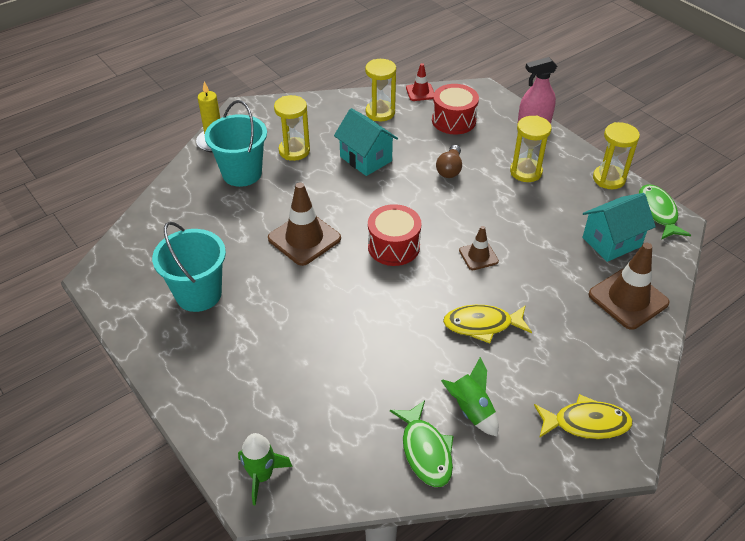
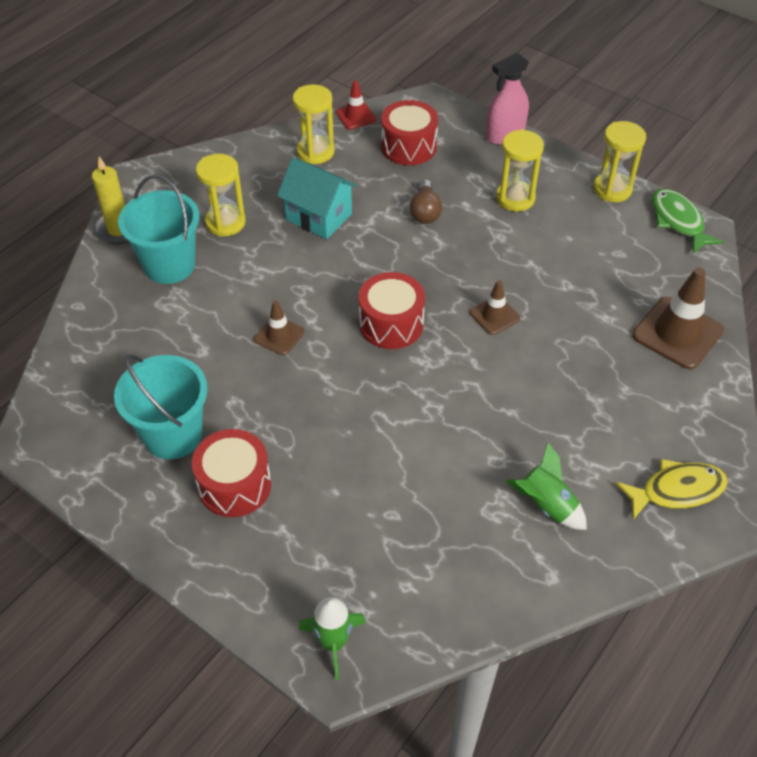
camera: 15 degrees left, 5 degrees up
(230, 340) = (234, 485): none -> red drum
(304, 238) = (279, 336): brown traffic cone -> brown traffic cone, size x0.56
(425, 451) = (511, 566): green fish -> none
(482, 325) = (526, 400): yellow fish -> none
(611, 242) = (639, 267): turquoise house -> none

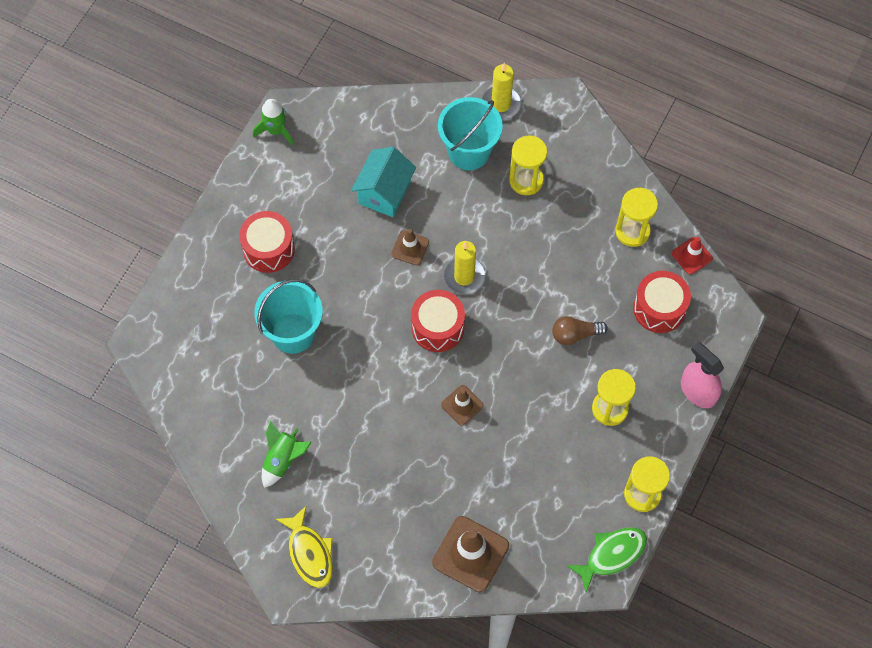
camera: 80 degrees right, 15 degrees up
(173, 435) = (304, 199): turquoise bucket -> turquoise bucket (293, 333)
(319, 217) = (549, 250): turquoise house -> turquoise house (384, 193)
(331, 291) = (464, 277): none -> yellow candle
(333, 642) = (159, 335): green rocket -> green rocket (276, 130)

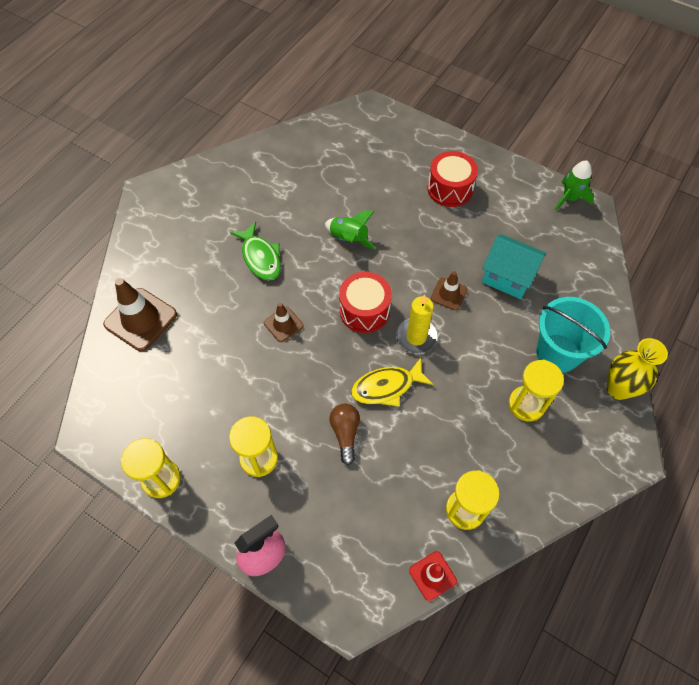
camera: 95 degrees right, 5 degrees down
(283, 459) = (256, 191): green rocket -> green rocket (349, 239)
(293, 333) = (368, 202): turquoise bucket -> none
(309, 553) = (172, 205): yellow fish -> yellow fish (386, 387)
(501, 104) = (618, 389): yellow candle -> yellow vase
(612, 555) = (107, 441): green fish -> green fish (260, 257)
(659, 308) = (368, 527): red drum -> none

